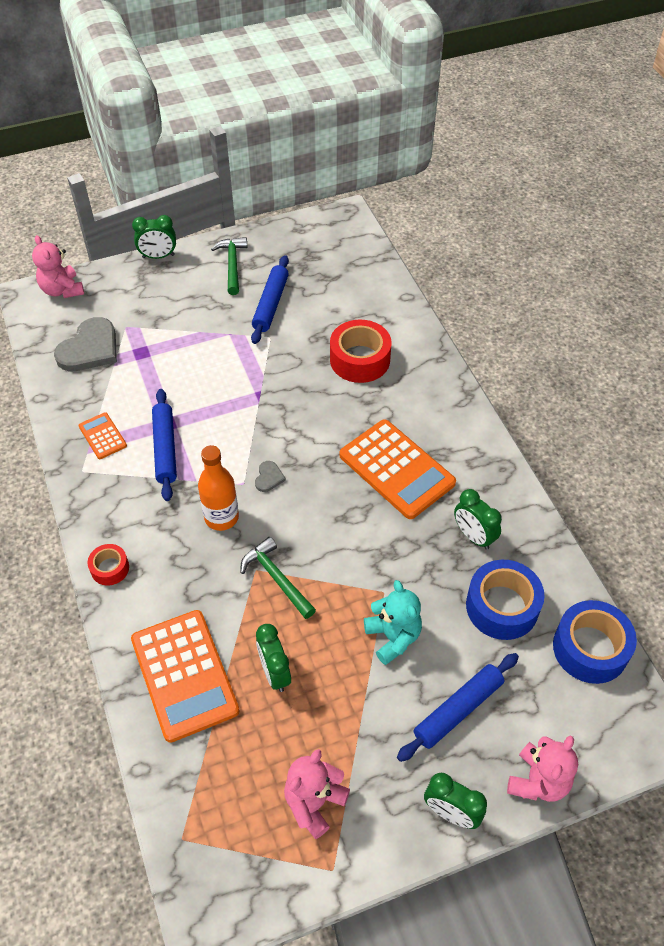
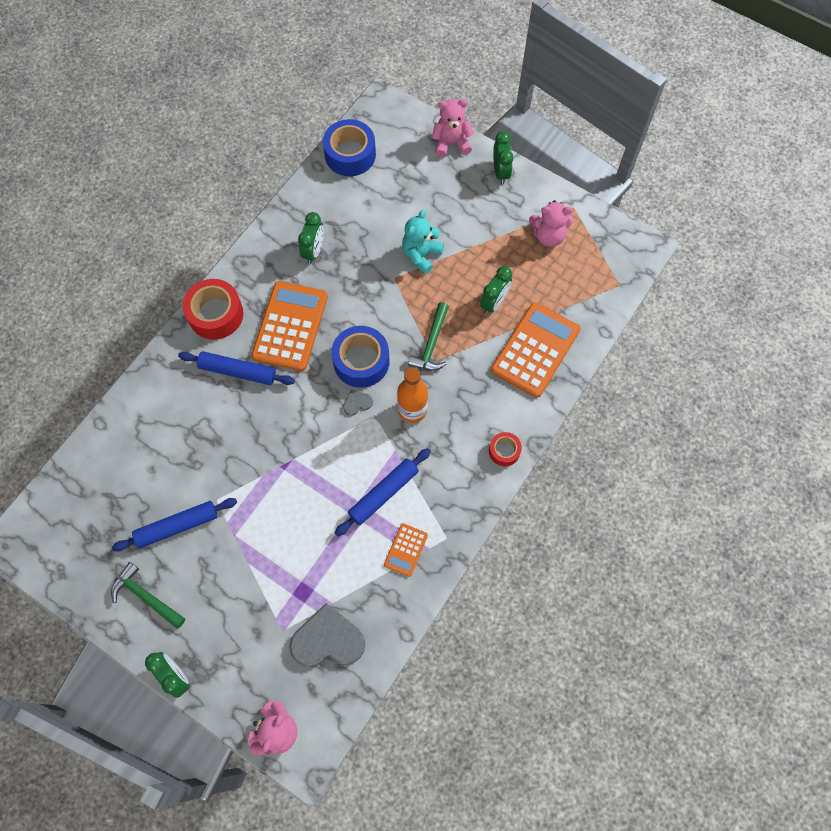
camera: 125 degrees left, 15 degrees up
(232, 265) = (146, 597): green hammer -> green hammer turned 75 degrees clockwise
(360, 359) = (198, 415): red tape -> red tape (216, 314)
(458, 710) = (440, 198): blue rolling pin -> blue rolling pin (237, 371)
(502, 606) = (355, 210): blue tape -> blue tape (361, 361)

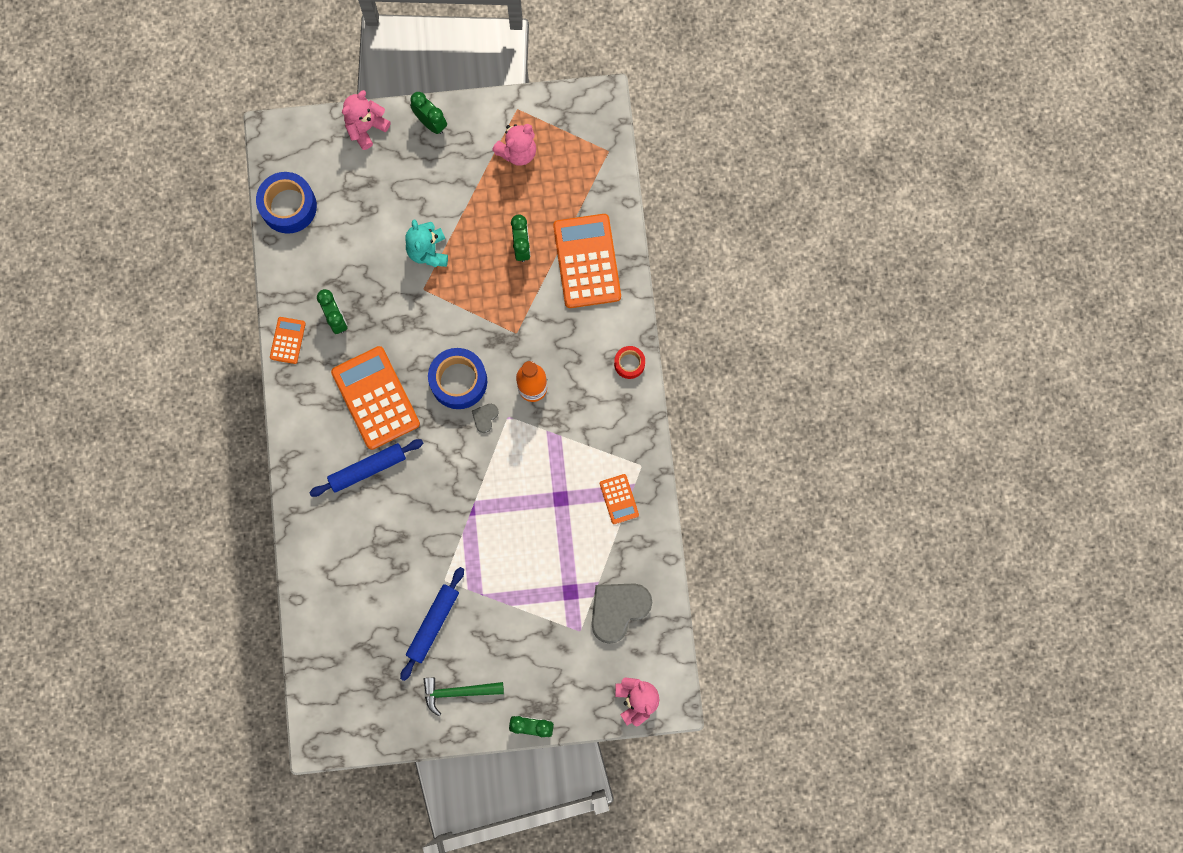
camera: 40 degrees left, 10 degrees up
(216, 314) = (305, 437): red tape -> none
(266, 240) = (287, 340): none -> orange calculator
(383, 493) = (566, 471): blue rolling pin -> none
(432, 344) = (501, 321): green hammer -> none

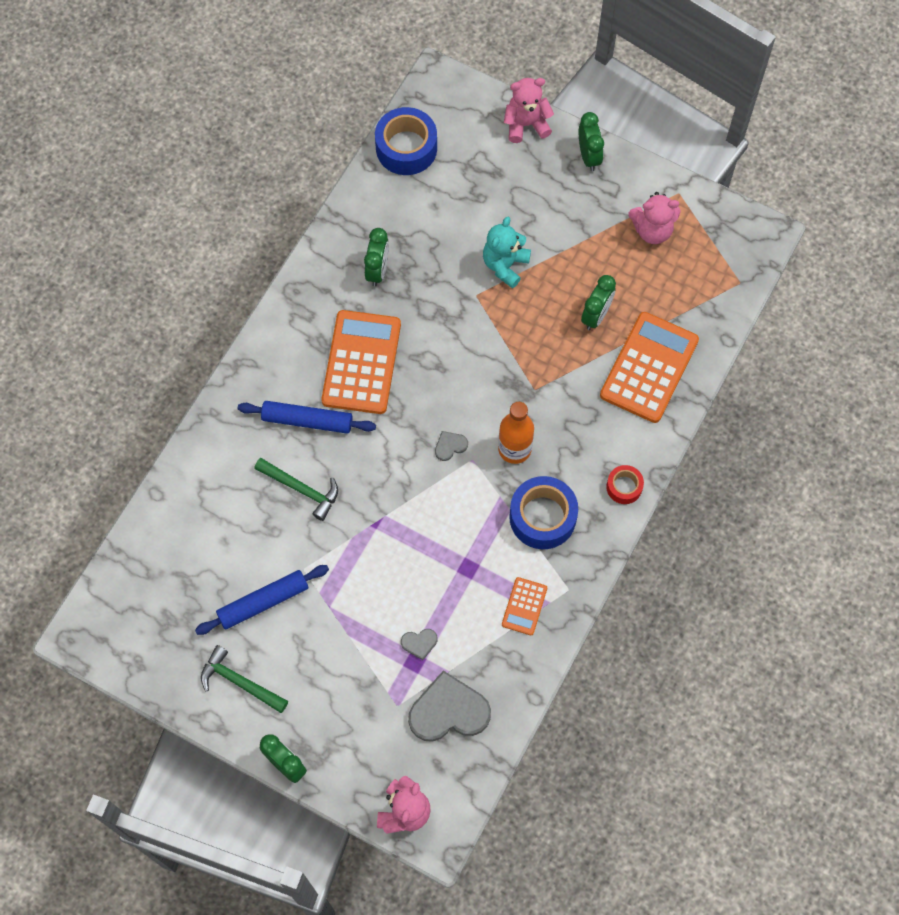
camera: 35 degrees right, 10 degrees down
(287, 340) = (319, 261): orange calculator -> none
(400, 523) = (301, 489): none -> green hammer
(458, 381) = (449, 397): blue tape -> blue tape (542, 517)
(564, 576) = (419, 643): none -> grey heart

